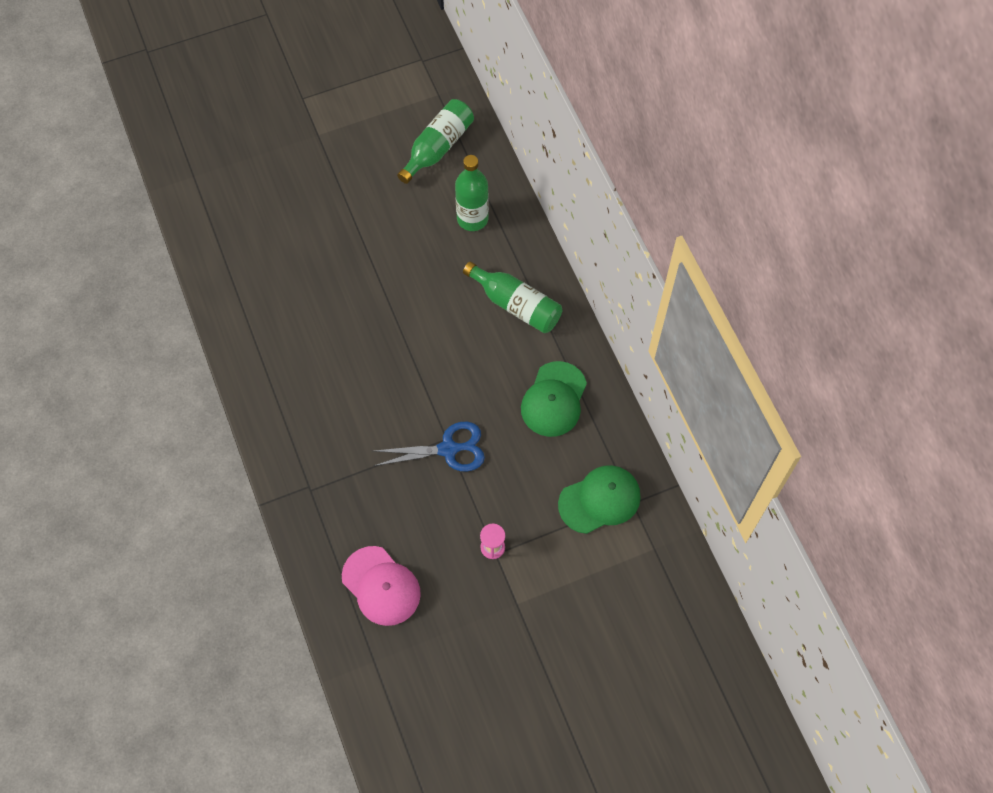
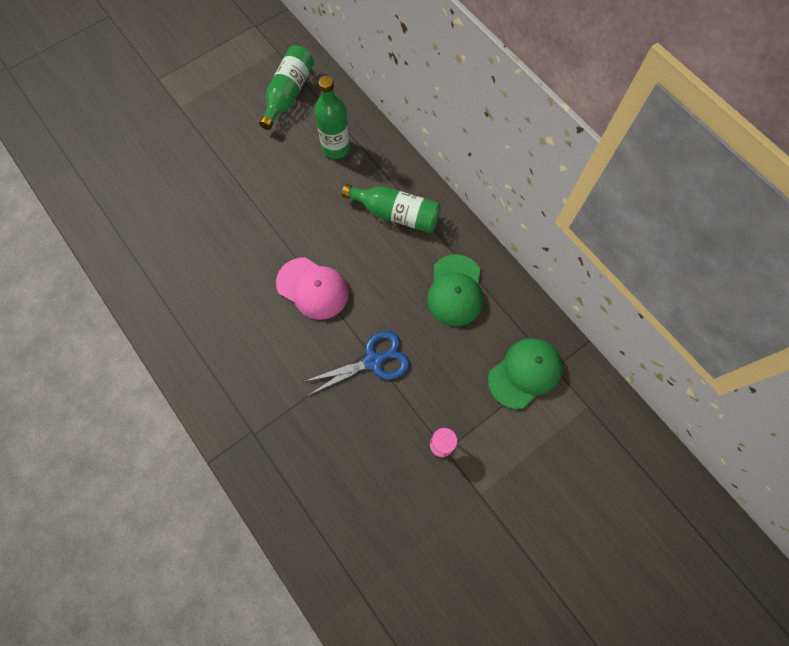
camera: 15 degrees left, 5 degrees up
(381, 586) = (347, 513): pink cap -> pink cap (313, 288)

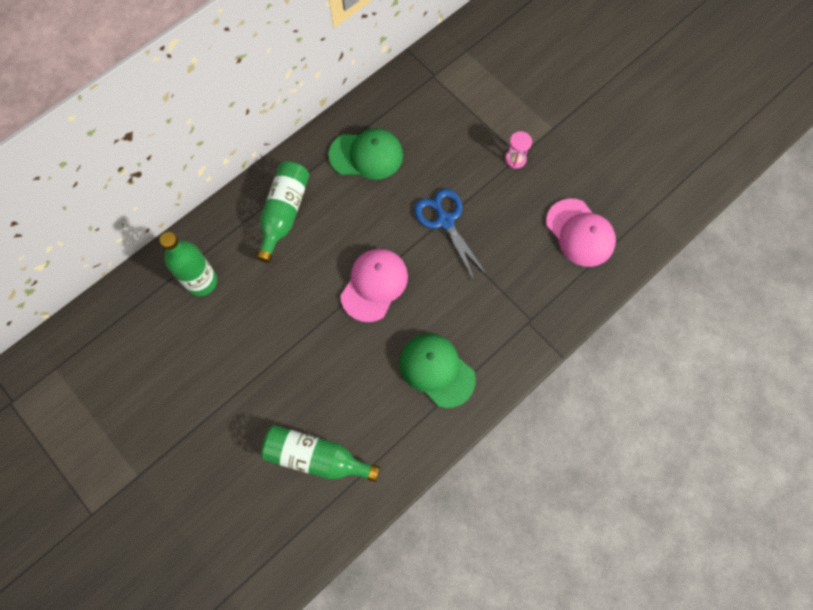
camera: 95 degrees left, 0 degrees up
(289, 94) = (124, 344): green bottle -> green bottle (316, 457)
(344, 505) = (580, 233): none -> pink cap
(525, 373) = (442, 97): green cap -> green cap (437, 370)

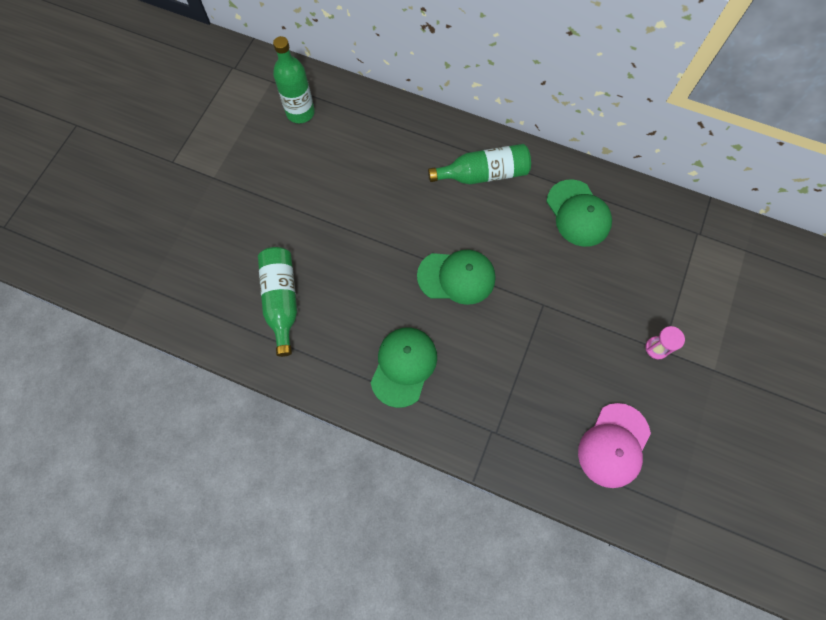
camera: 65 degrees right, 0 degrees up
(201, 282) = (389, 143): green bottle -> green bottle (300, 112)
(374, 285) = (456, 277): pink cap -> green cap
(445, 221) = (552, 310): blue scissors -> none

